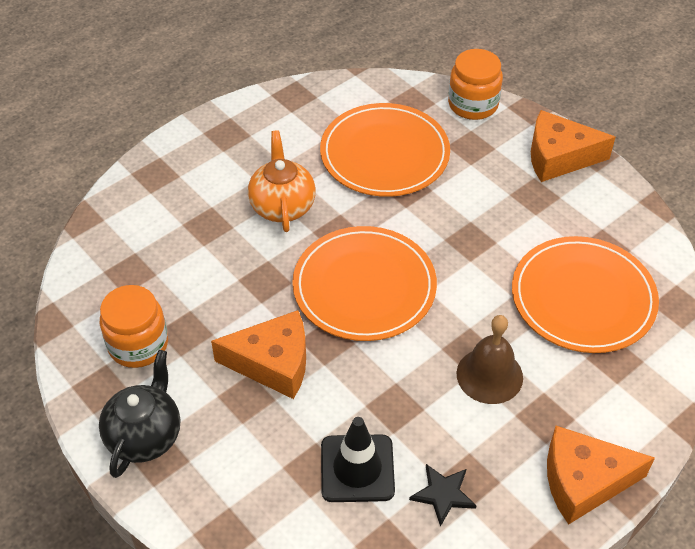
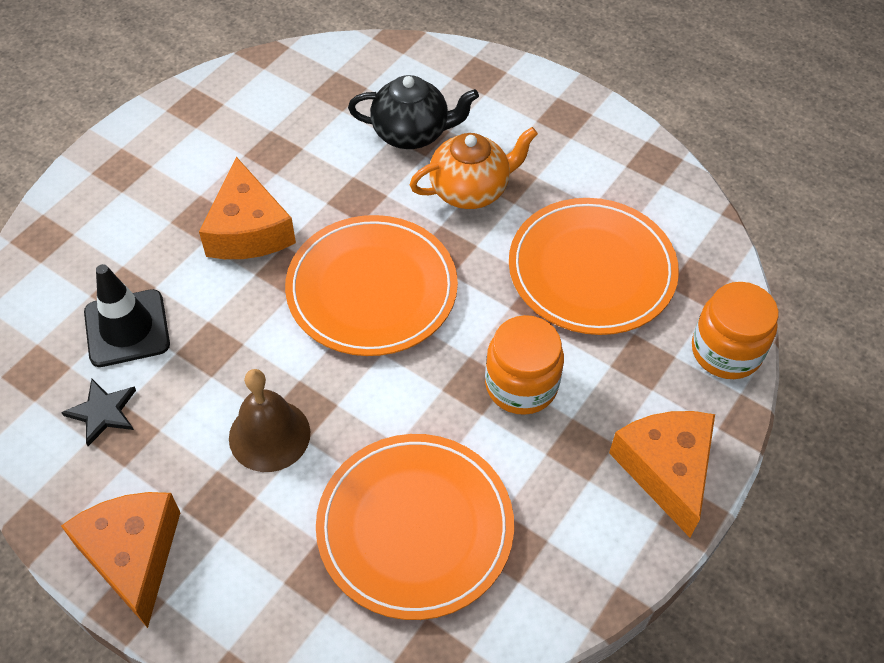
camera: 75 degrees right, 5 degrees up
(138, 344) = (250, 120): orange jar -> orange jar (521, 385)
(145, 435) = (145, 152): black teapot -> black teapot (412, 133)

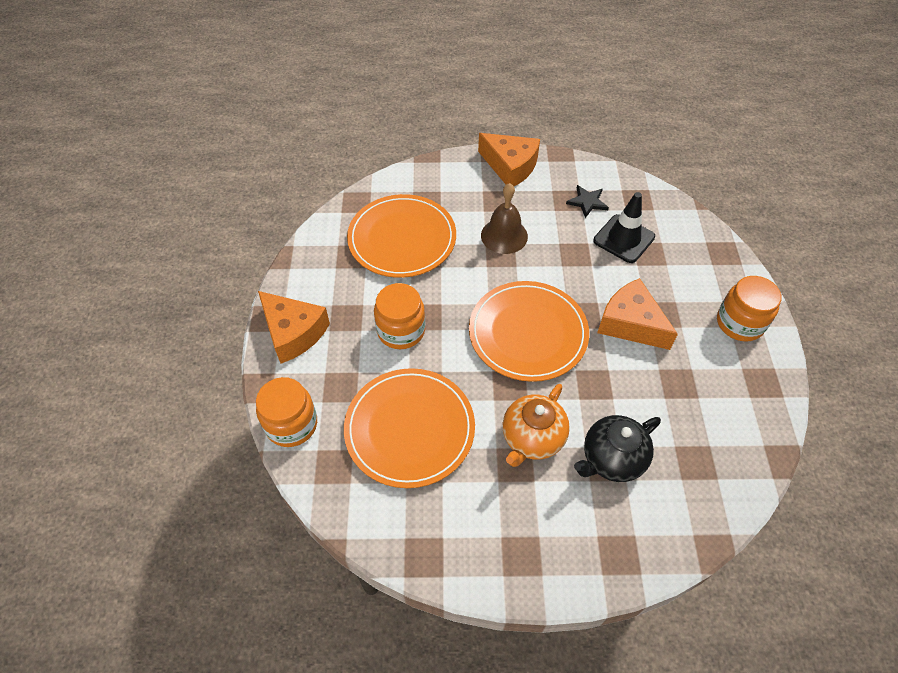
camera: 145 degrees right, 0 degrees up
(138, 162) = (739, 323): none -> orange jar

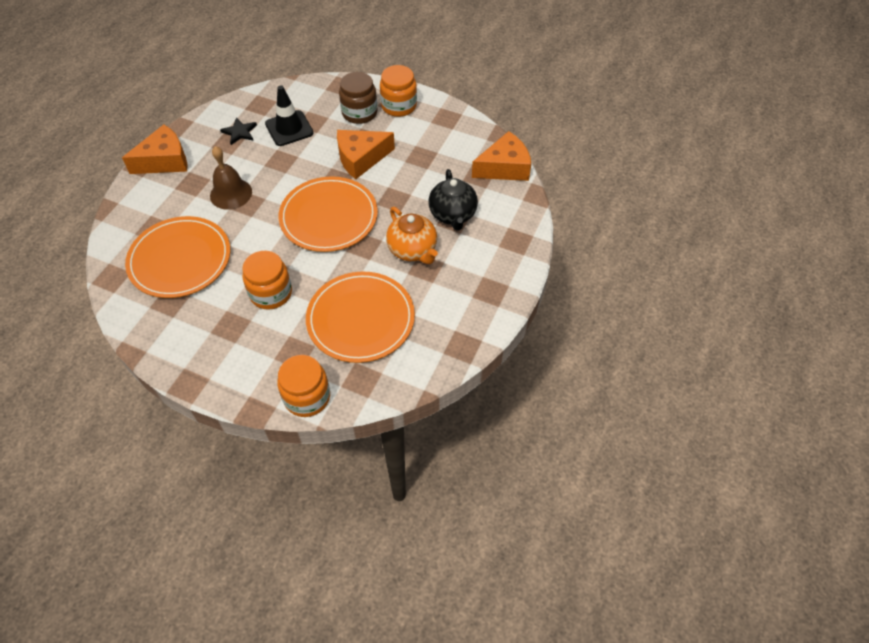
camera: 65 degrees left, 0 degrees up
(293, 333) = (218, 369): orange cheese -> orange cheese (504, 167)
(697, 290) = (359, 113): none -> brown jar

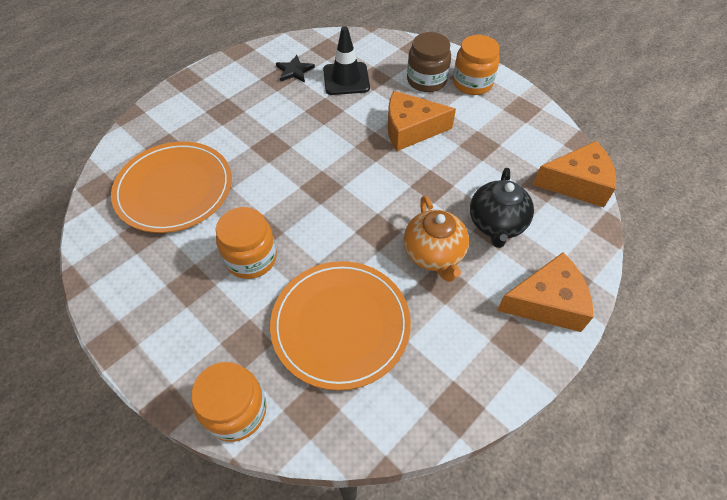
camera: 20 degrees right, 0 degrees up
(165, 161) = (209, 81): orange cheese -> orange cheese (546, 302)
(231, 193) = (258, 132): brown bell -> none
(329, 217) = (351, 186): orange plate -> none

